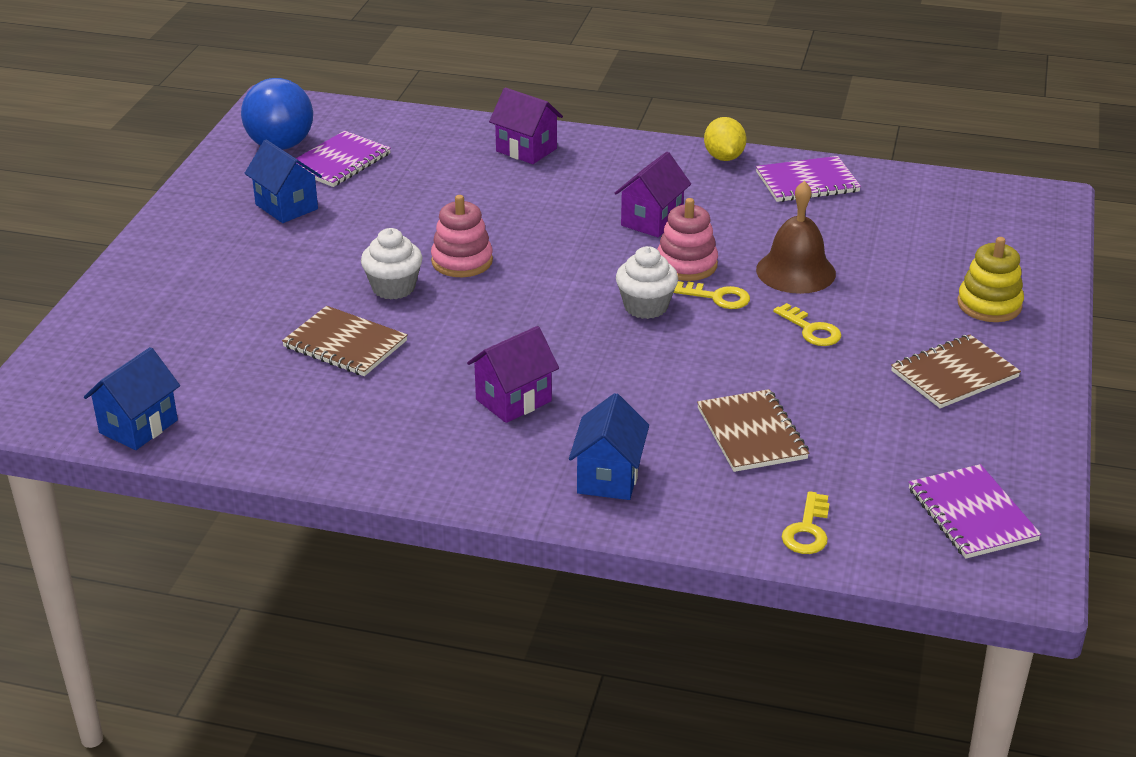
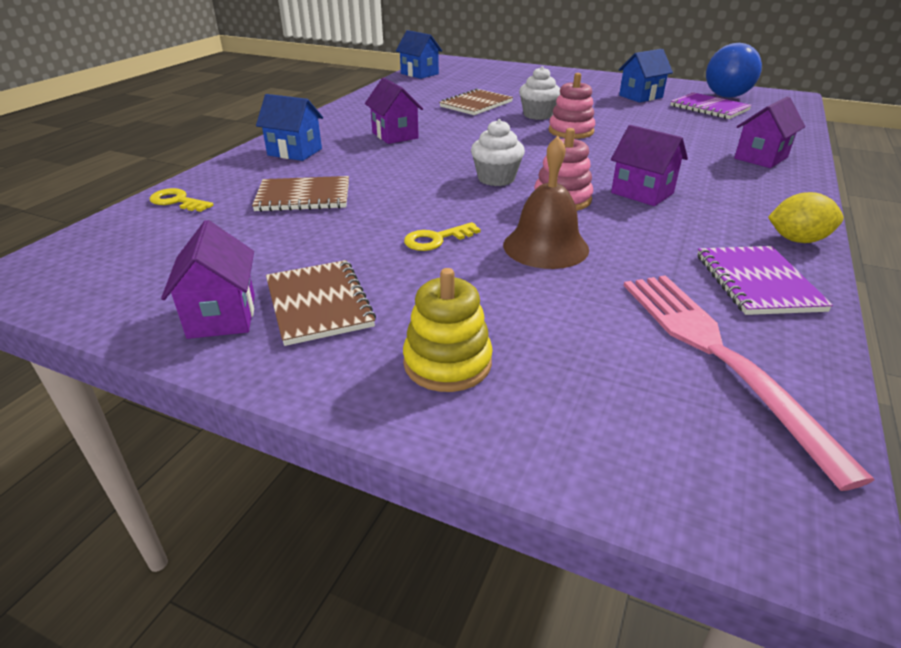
camera: 100 degrees right, 0 degrees up
(717, 297) = (504, 206): yellow key -> none
(913, 206) = (716, 354): none -> pink fork
(972, 514) = (113, 268): purple notebook -> none
(1001, 420) = (222, 316): none -> purple house

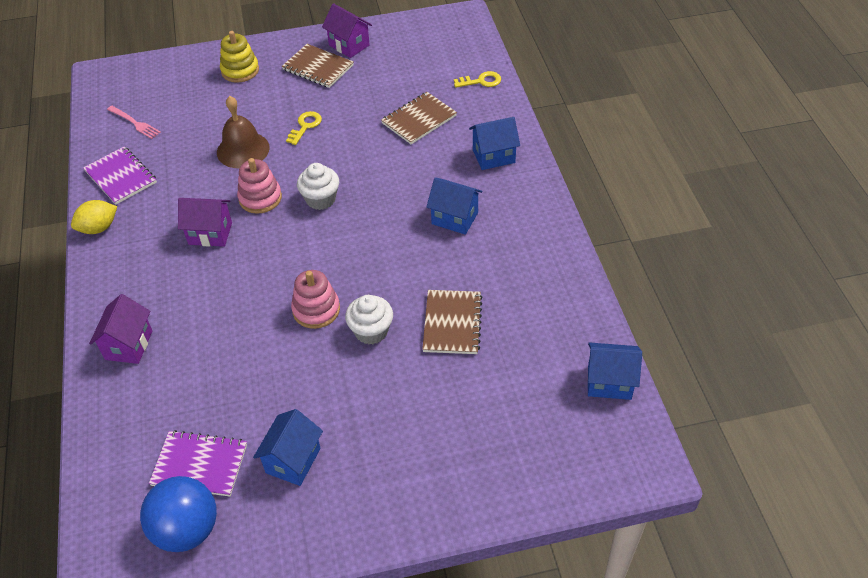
camera: 145 degrees right, 15 degrees up
(395, 135) = (454, 218): purple house -> blue house
(716, 354) = (135, 123): pink fork -> pink fork, size x0.48

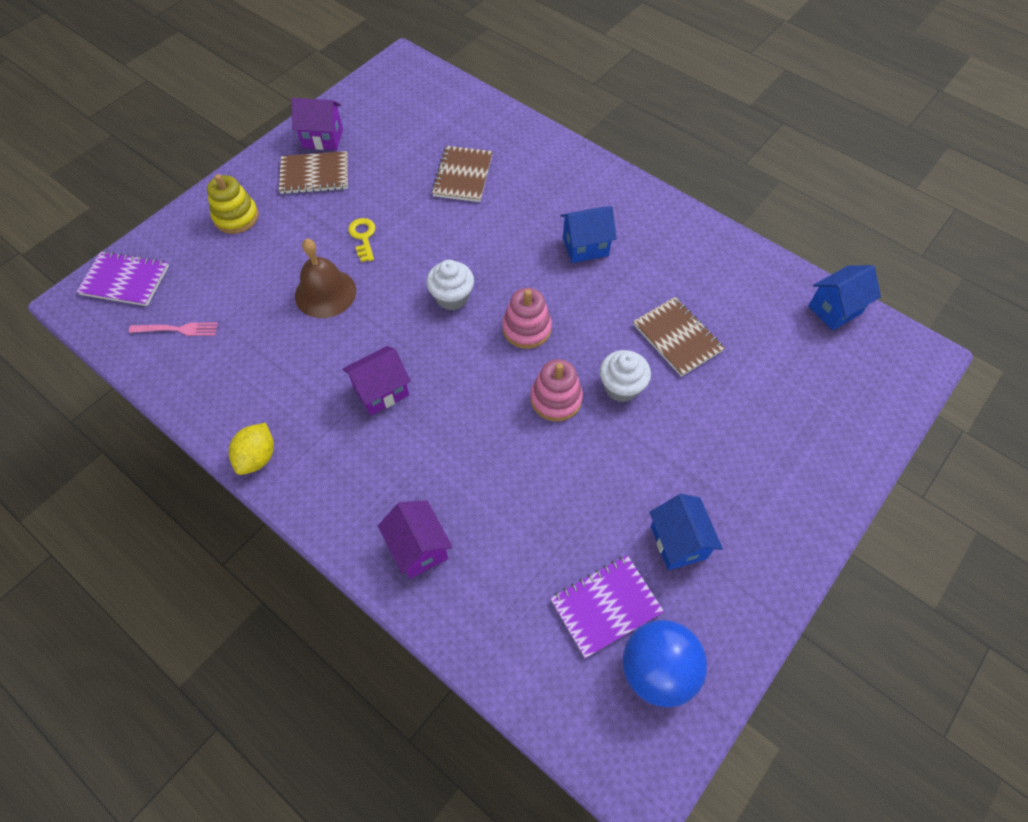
camera: 40 degrees left, 10 degrees up
(121, 177) = (223, 392): purple notebook -> purple notebook (125, 280)
(260, 198) = (393, 329): pink stacking toy -> pink stacking toy (526, 328)
(481, 81) = (481, 113): yellow key -> none
(493, 156) = (560, 175): blue house -> none

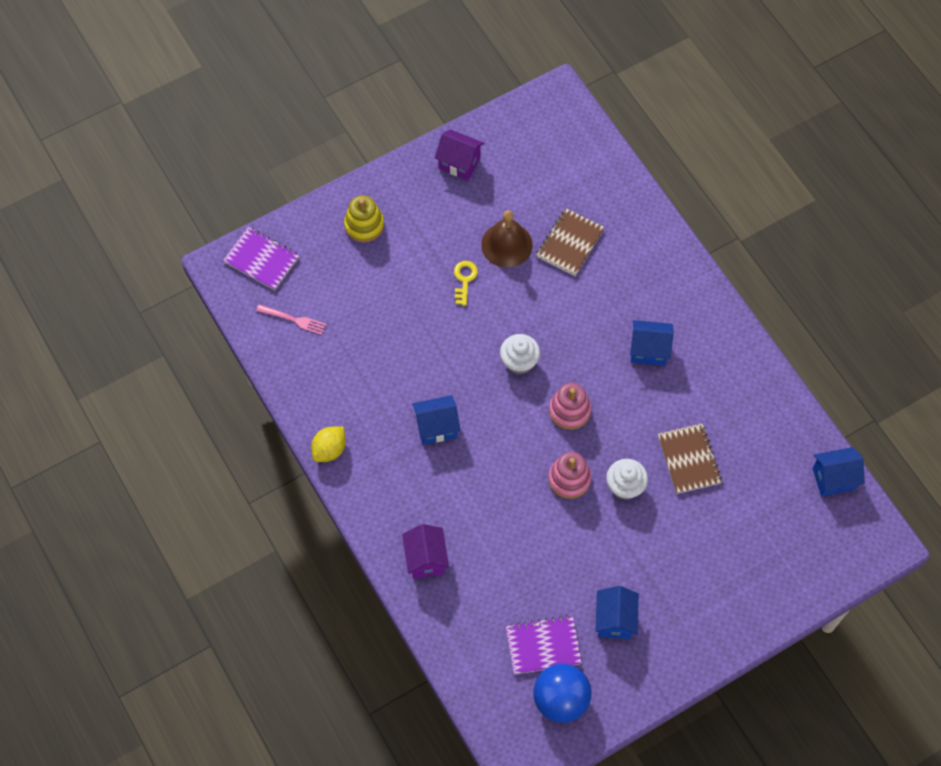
camera: 20 degrees right, 5 degrees up
(314, 175) = (441, 201): brown notebook -> none
(325, 293) = (418, 324): brown bell -> brown bell (506, 244)
(381, 391) = (436, 427): purple house -> blue house

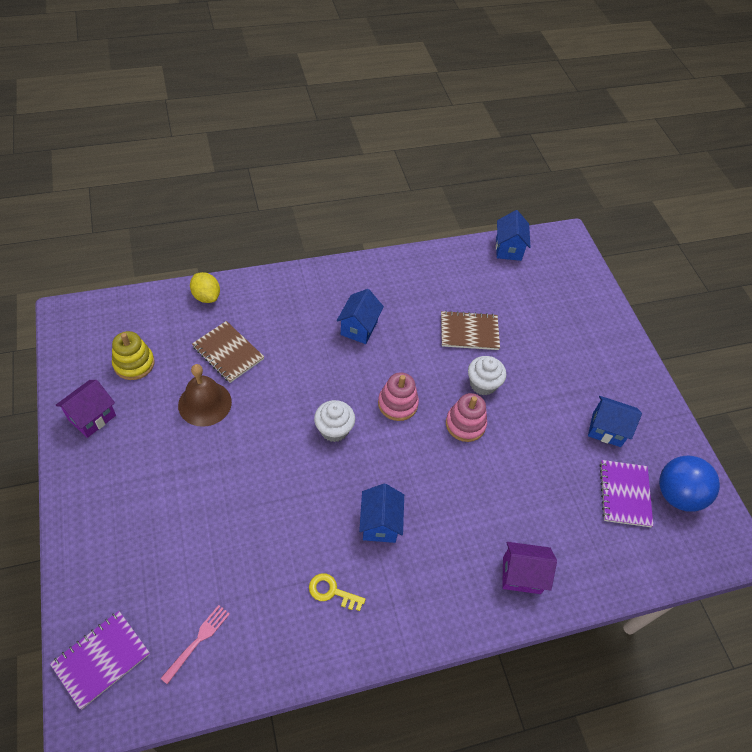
camera: 80 degrees left, 10 degrees down
(329, 450) = (374, 643): yellow lemon -> yellow lemon (206, 296)
(364, 225) = (115, 529): yellow stacking toy -> yellow stacking toy (134, 364)
(464, 280) = (226, 451): yellow key -> yellow key (332, 591)

